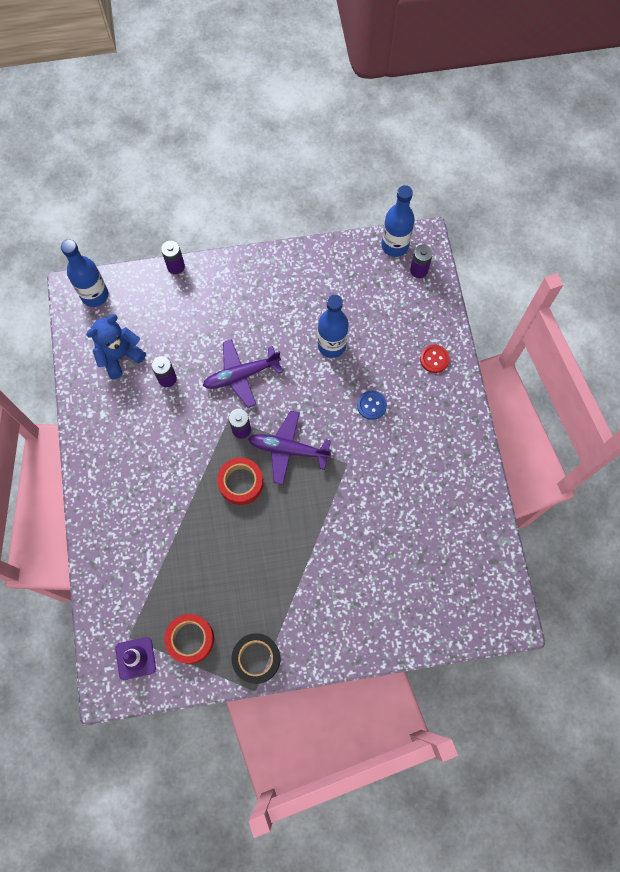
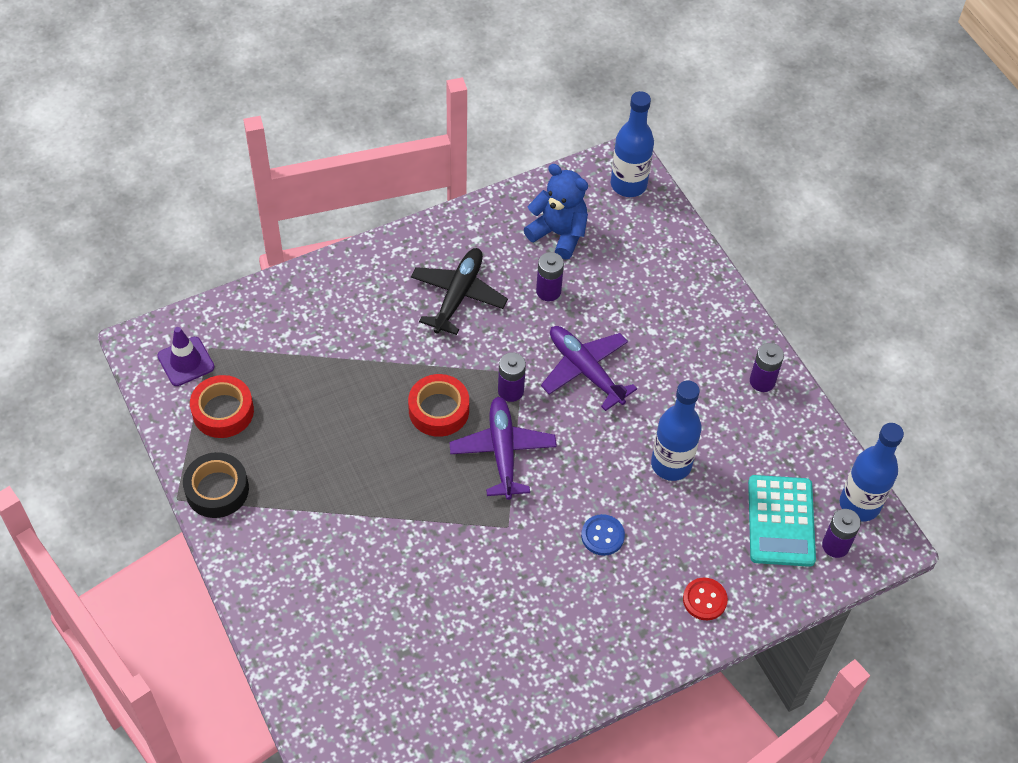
camera: 70 degrees right, 15 degrees down
(148, 441) = (458, 295): none -> black plane
(176, 266) = (706, 256): purple battery -> purple battery (762, 381)
(393, 295) = (781, 521): none -> turquoise calculator

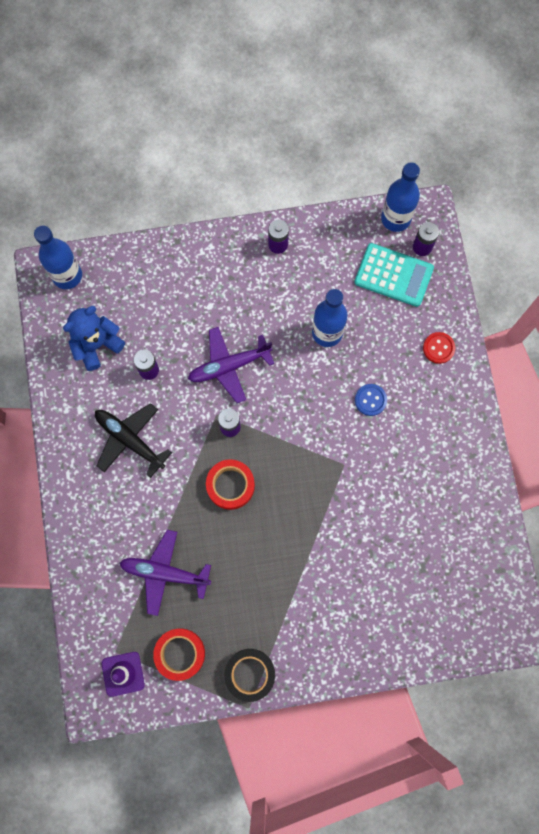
camera: 70 degrees left, 20 degrees up
(502, 452) = (281, 449): purple plane -> purple plane (165, 573)

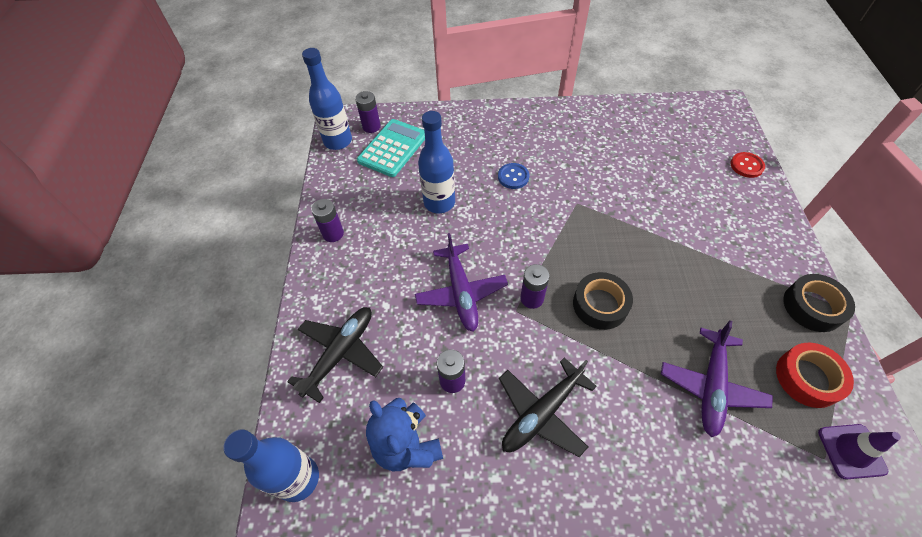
camera: 80 degrees left, 20 degrees down
(162, 280) = (340, 353): none -> black plane
(230, 485) = (600, 304): red tape -> black tape
(438, 348) = (469, 126): red button -> red button (746, 166)

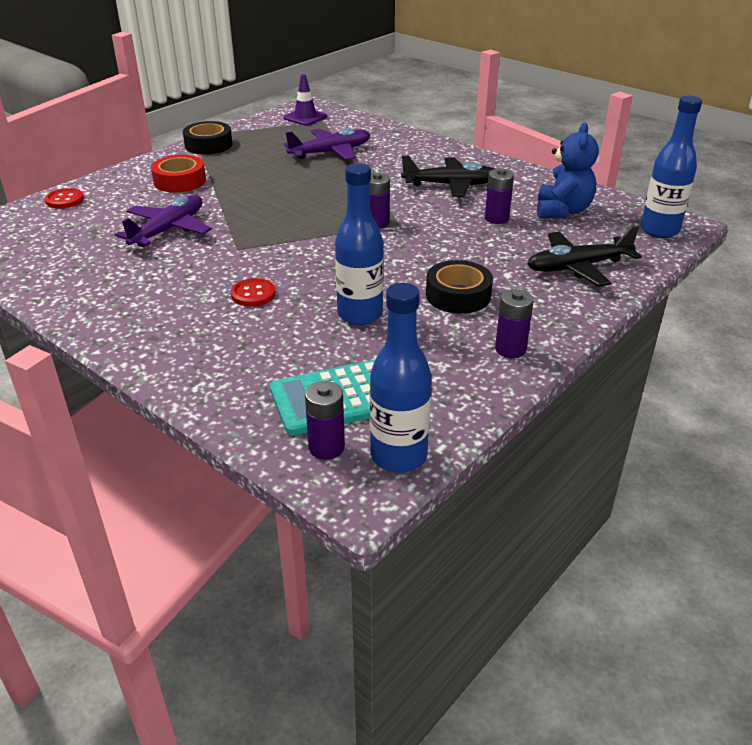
camera: 140 degrees left, 20 degrees down
(461, 292) = (429, 251): purple plane -> purple plane (168, 230)
(513, 177) = (253, 294): blue button -> red button
(600, 304) = (333, 199): black tape -> black tape (458, 295)
(807, 378) = (274, 134): red tape -> red tape (179, 181)

